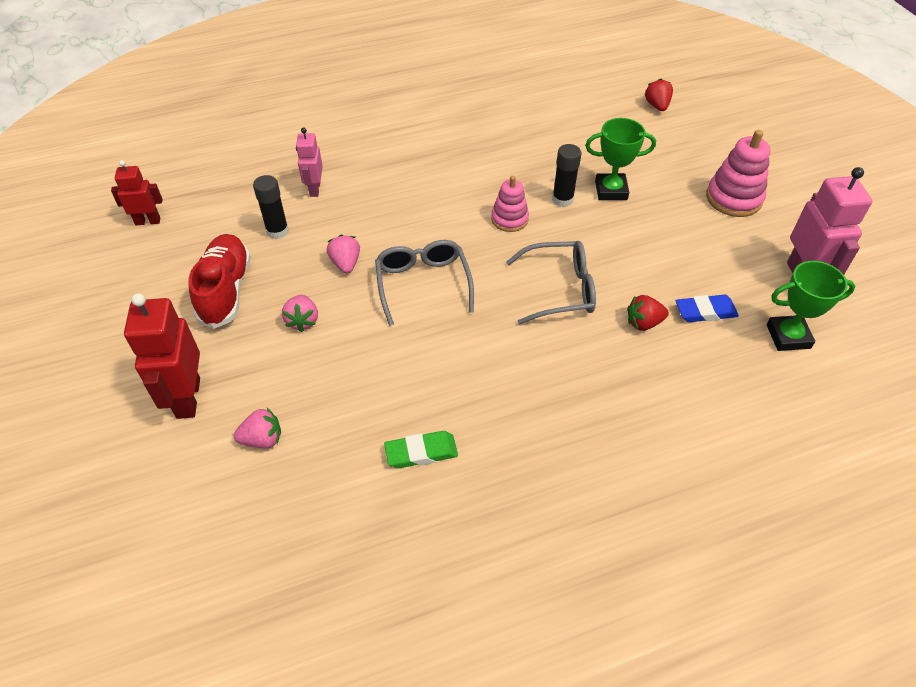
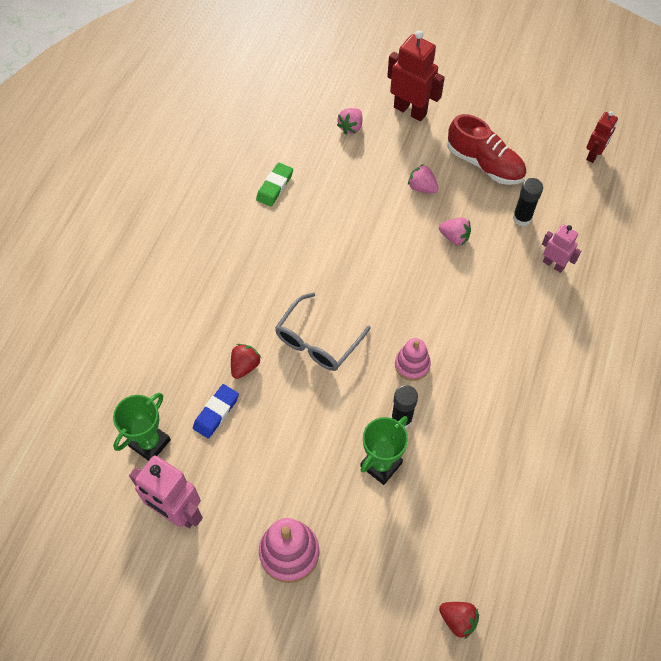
camera: 130 degrees right, 10 degrees up
(423, 284) = (396, 267): grey glasses -> none

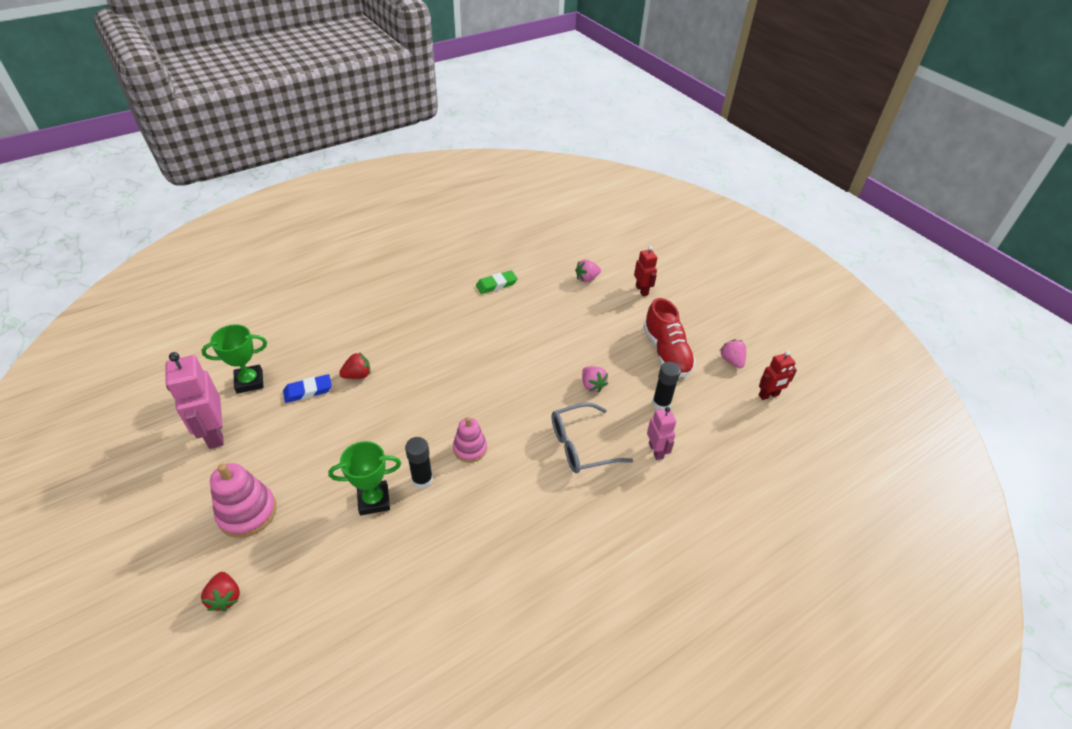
camera: 35 degrees right, 15 degrees down
(317, 341) = (421, 390): grey glasses -> grey glasses (581, 445)
(410, 110) = (642, 290): red robot -> red robot, size x0.59
(422, 187) = (600, 340): pink strawberry -> pink strawberry (731, 361)
(458, 620) = (301, 660): red strawberry -> red strawberry (225, 597)

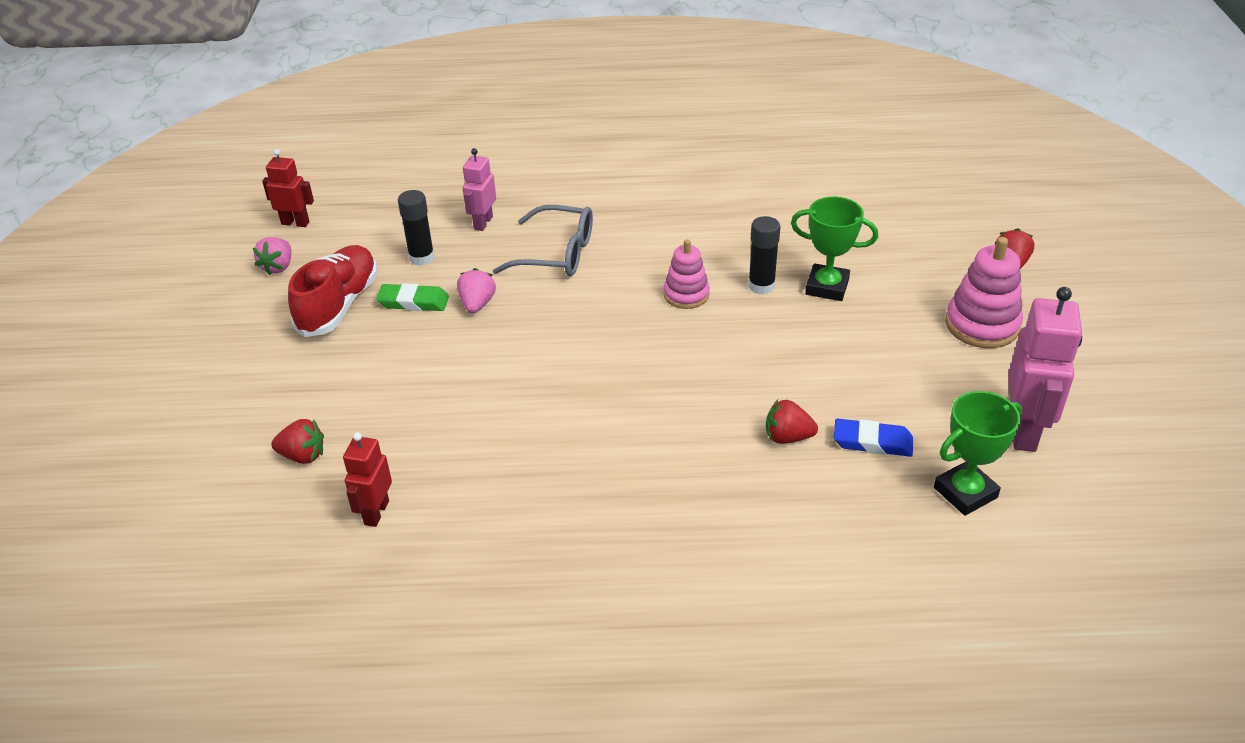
camera: 145 degrees left, 5 degrees down
(249, 381) = (965, 492): green trophy -> green trophy turned 45 degrees counterclockwise
(496, 284) = (459, 509): green eraser -> green eraser (413, 302)
(586, 278) = (303, 456): pink strawberry -> red strawberry
(642, 290) = (250, 399): red robot -> red robot (376, 512)

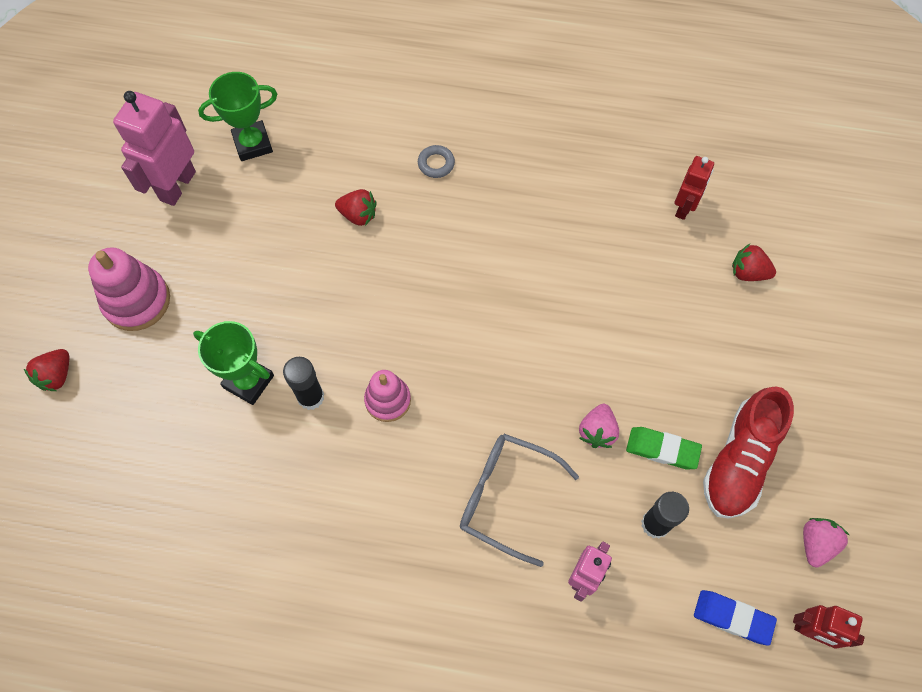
camera: 170 degrees left, 25 degrees up
(713, 510) = (436, 164): none -> grey ring
(872, 442) = (296, 198): blue eraser -> blue eraser (733, 617)

